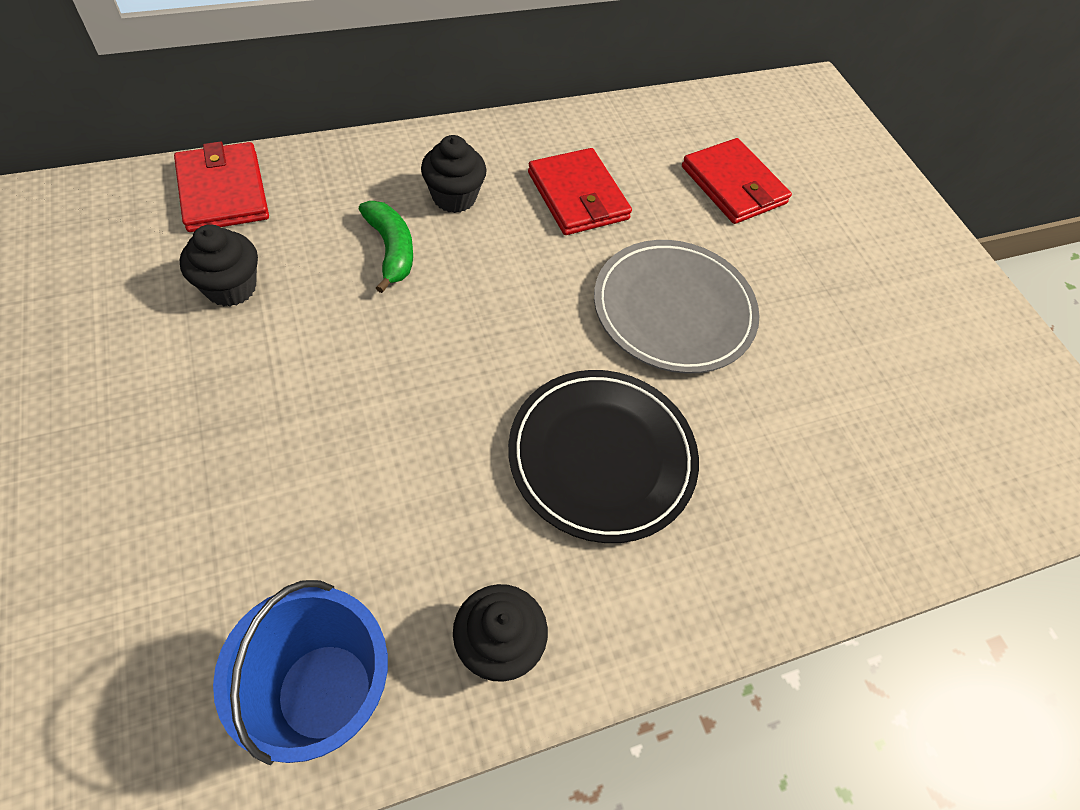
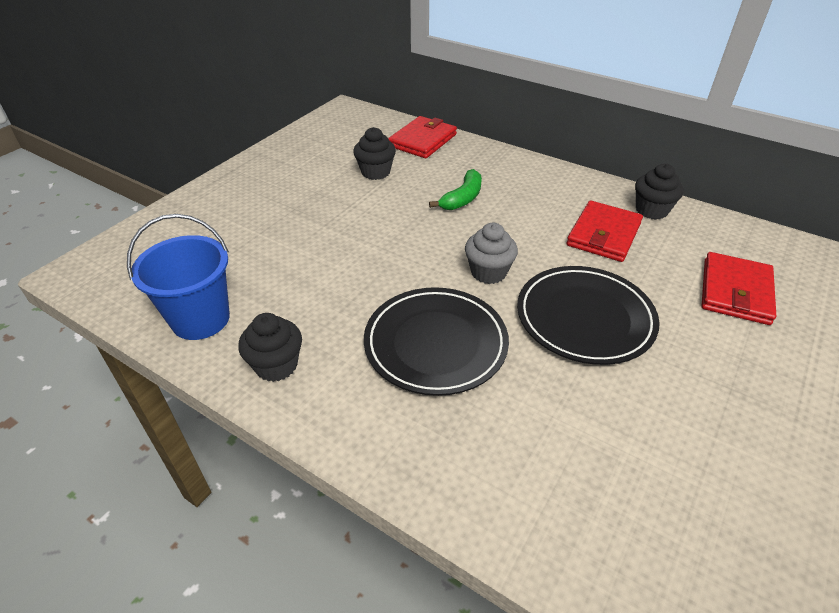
camera: 60 degrees right, 15 degrees down
(454, 197) = (527, 197): black cupcake -> black cupcake (651, 210)
(540, 329) = (488, 272): none -> grey cupcake
(673, 310) = (585, 318): grey plate -> black plate

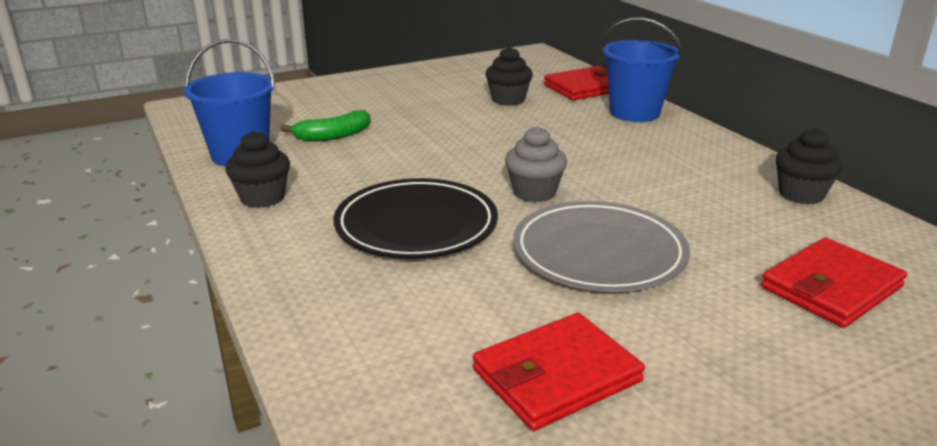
camera: 30 degrees right, 15 degrees down
(462, 198) = (575, 136): green banana -> green banana (333, 136)
(481, 159) = (634, 113): none -> blue bucket
(585, 318) = (598, 253): black plate -> grey plate
(603, 234) = (709, 198): red wallet -> red wallet (556, 376)

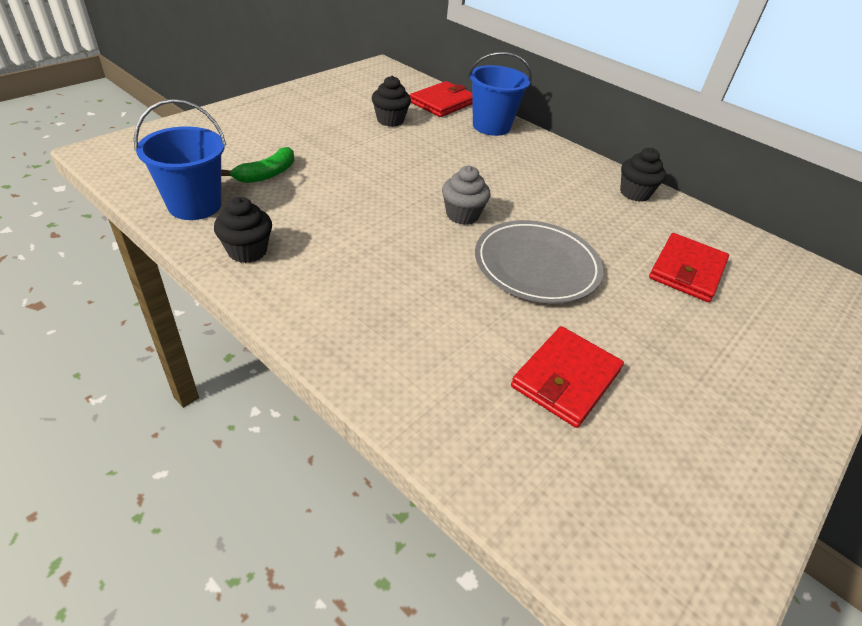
camera: 25 degrees left, 15 degrees up
(416, 225) = (393, 260): black plate -> none

